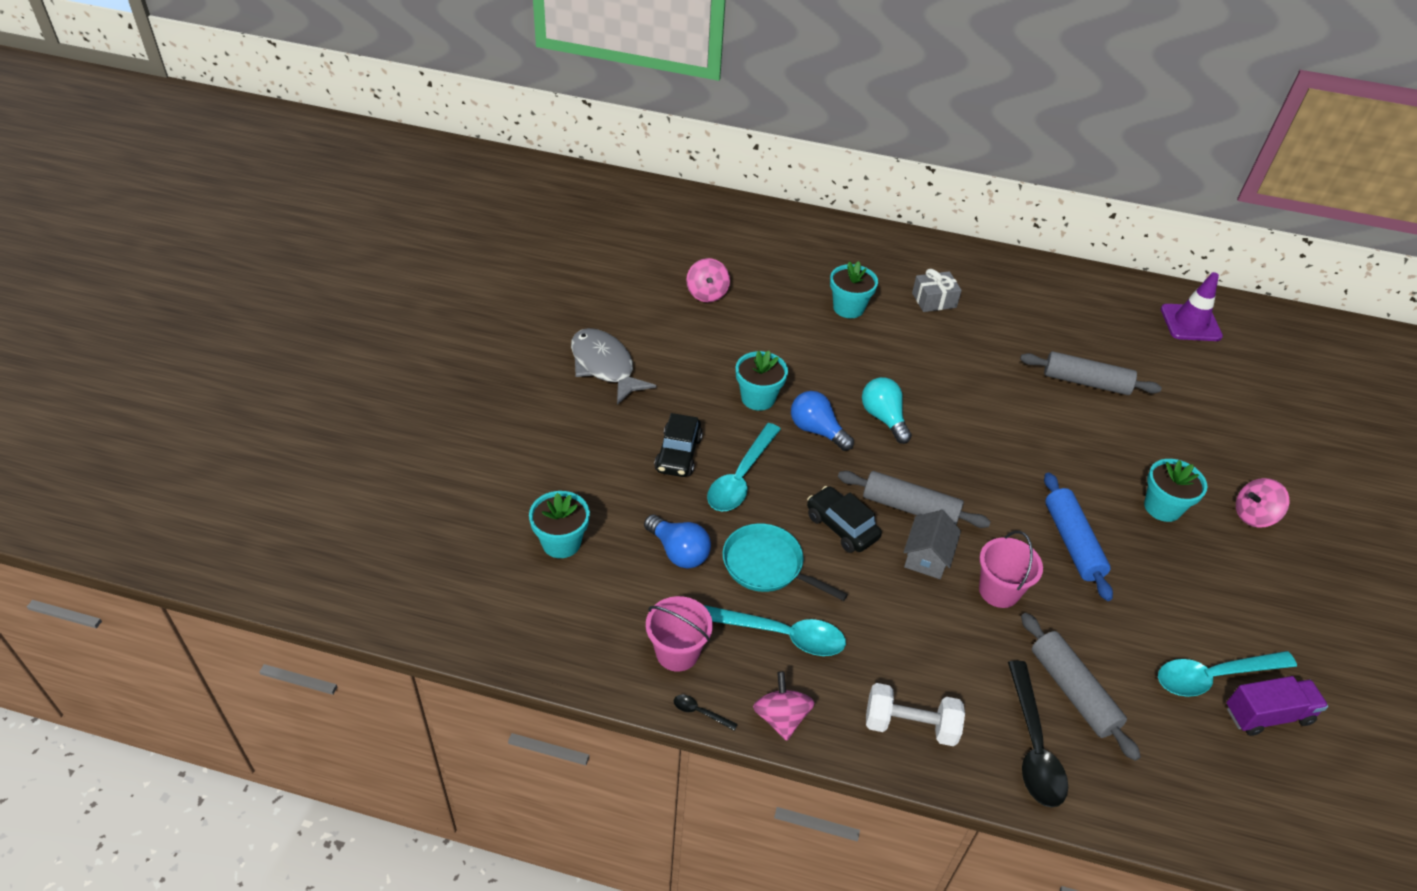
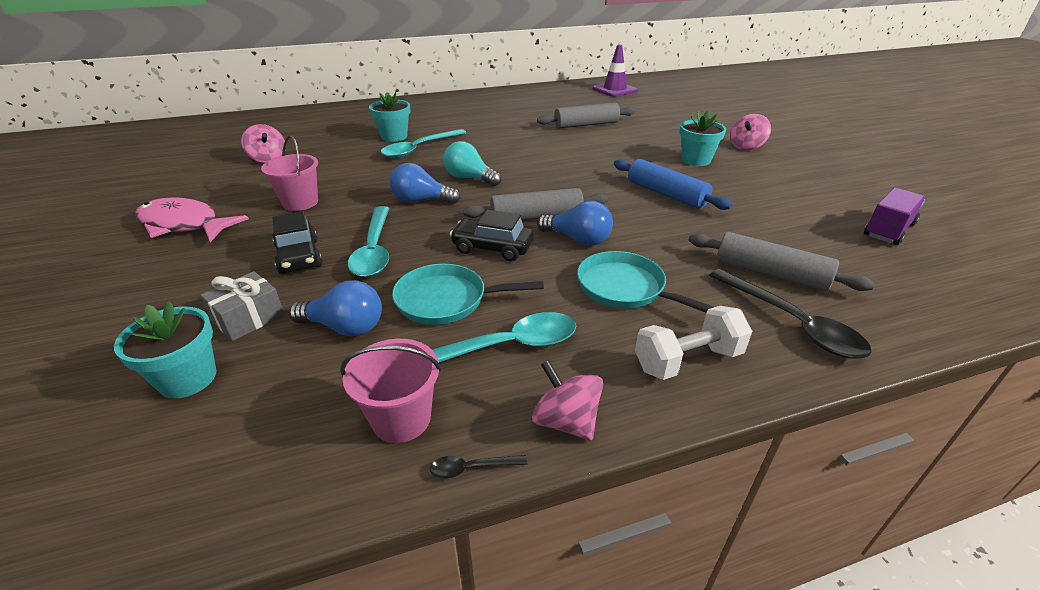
camera: 30 degrees left, 10 degrees down
(604, 366) = (184, 225): grey fish -> pink fish
(758, 398) = (355, 199): turquoise flower pot -> none
(922, 633) = (625, 288): none -> turquoise pan
(927, 557) = (578, 239): grey house -> blue light bulb
(934, 300) = (453, 118): grey gift -> grey gift (248, 318)
(999, 591) = (651, 238): pink bucket -> pink bucket (300, 202)
(1213, 676) = (834, 225): turquoise spoon -> turquoise spoon (419, 149)

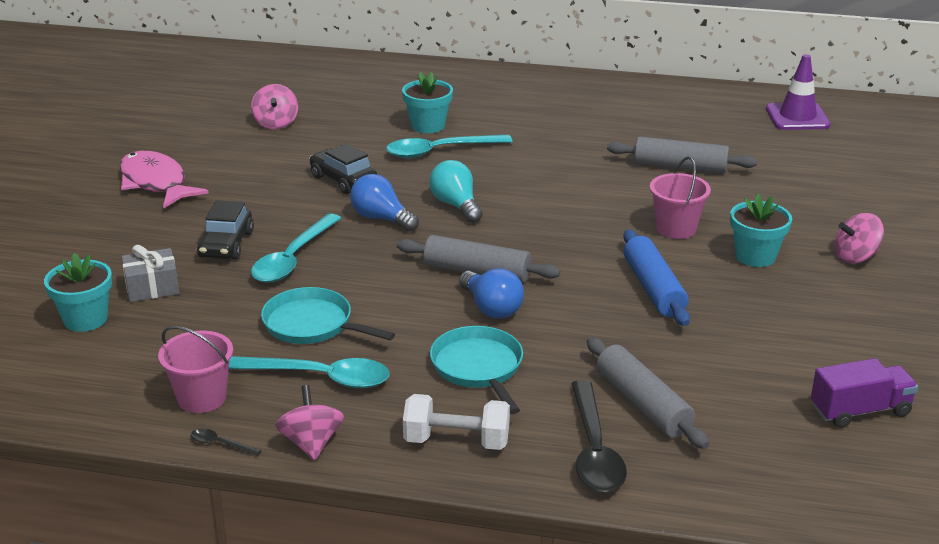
camera: 30 degrees right, 5 degrees down
(300, 202) = (268, 187): pink bucket -> pink bucket (676, 228)
(345, 327) = (215, 319): blue light bulb -> none
(492, 248) = (399, 290): black car -> black car (343, 180)

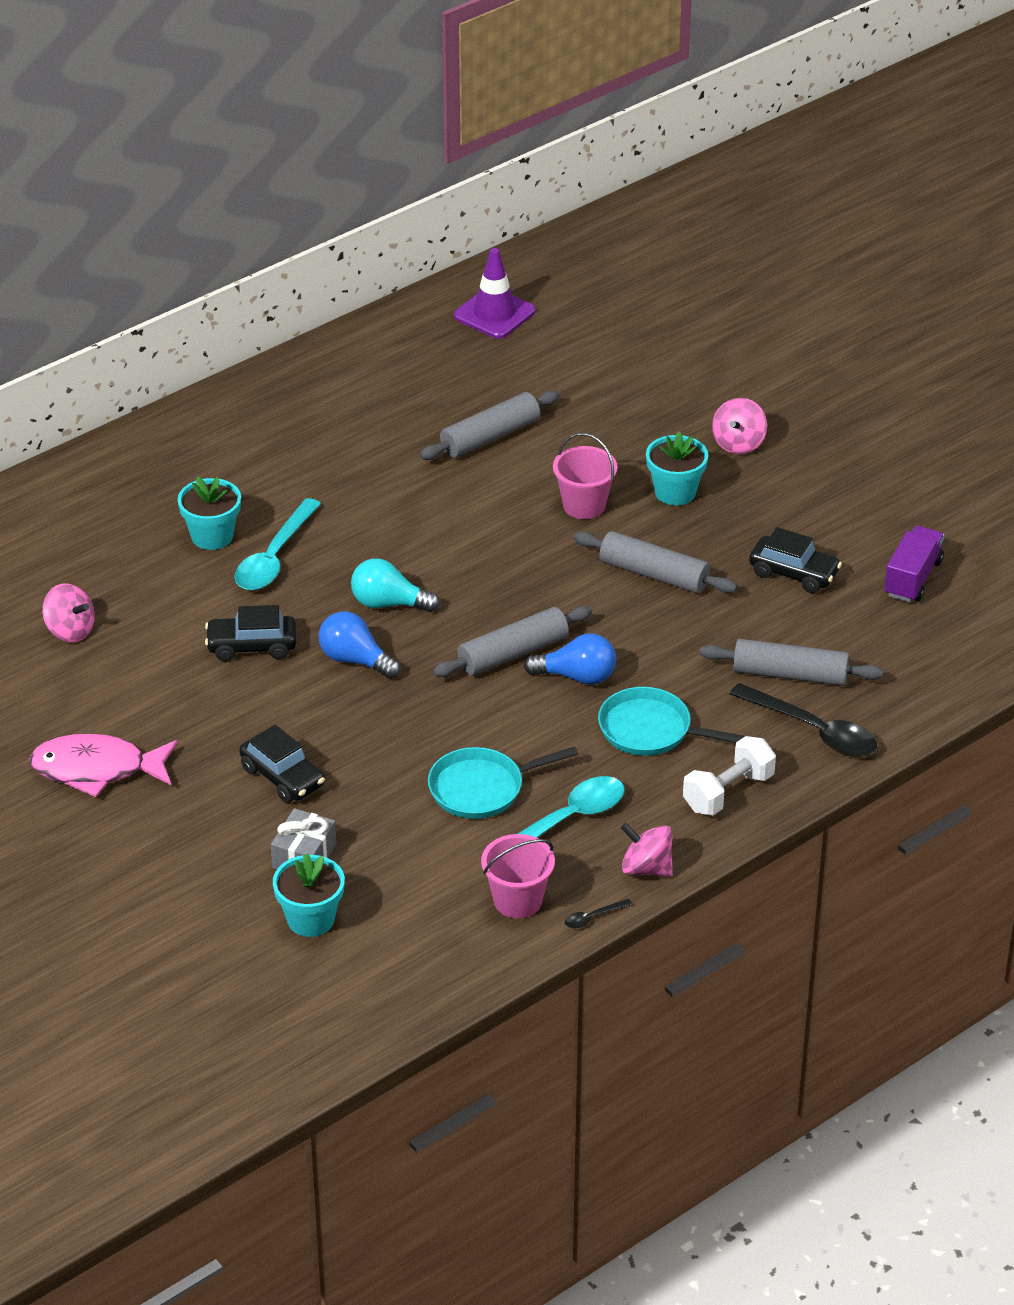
camera: 50 degrees left, 10 degrees up
(293, 258) = (359, 748): turquoise spoon -> none
(381, 218) = (355, 660): blue light bulb -> blue light bulb turned 45 degrees clockwise
(653, 288) = (654, 574): blue rolling pin -> grey rolling pin
(762, 349) = (794, 573): none -> black car

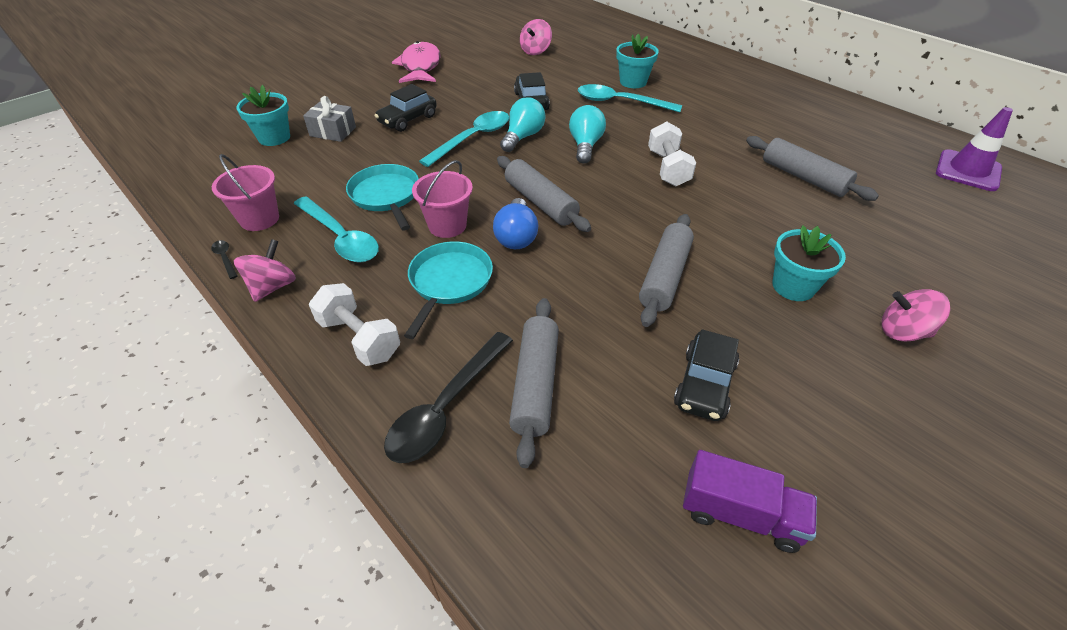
camera: 85 degrees right, 5 degrees up
(351, 709) = (473, 138): none -> turquoise spoon
(355, 660) = (523, 137): blue light bulb -> turquoise light bulb
(454, 539) = (668, 168): none -> white dumbbell
(584, 505) = (742, 230): pink bucket -> pink bucket (447, 225)

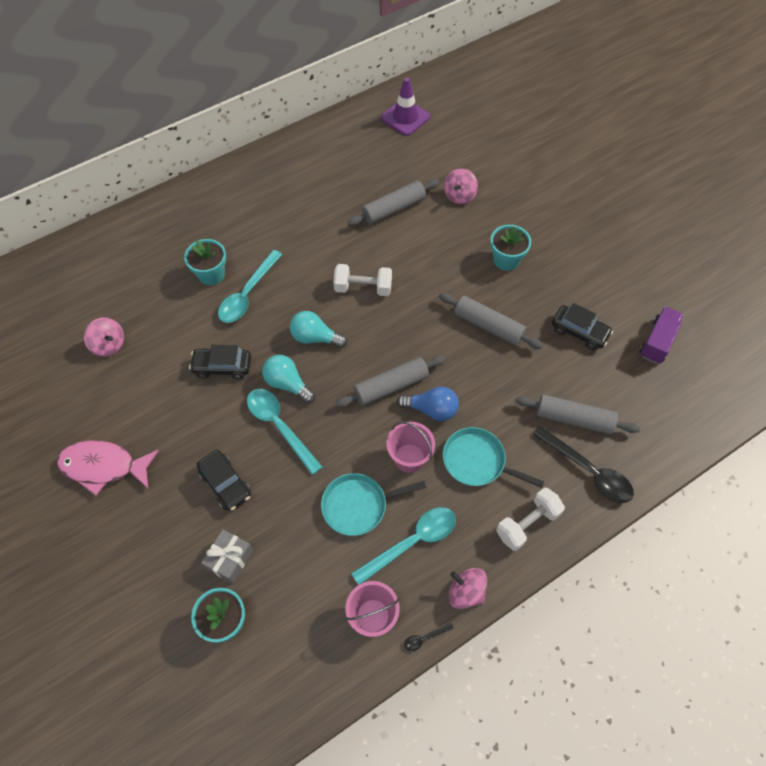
camera: 80 degrees left, 15 degrees up
(902, 331) = (548, 224): pink spinning top -> pink spinning top (459, 196)

